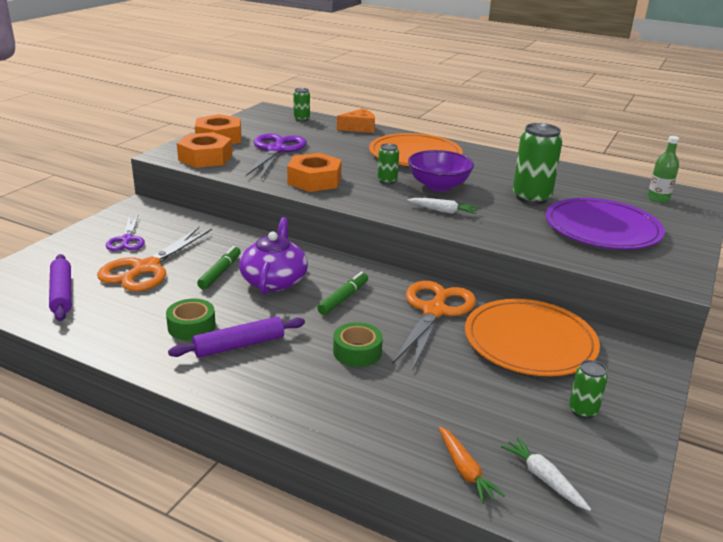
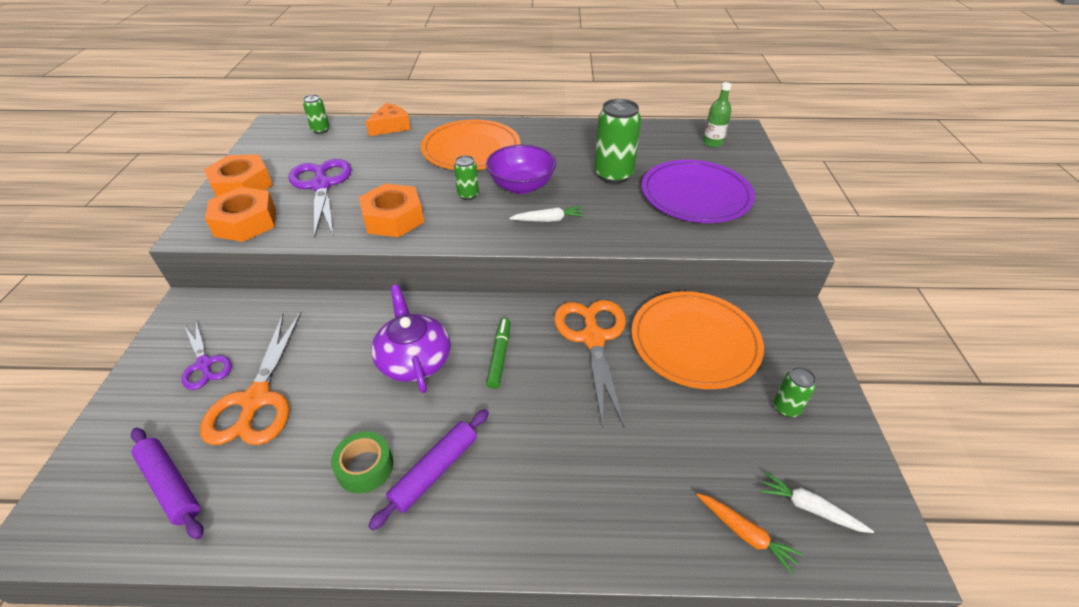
camera: 25 degrees left, 15 degrees up
(220, 272) = (348, 371): green marker -> none
(357, 352) = (557, 424): green tape -> none

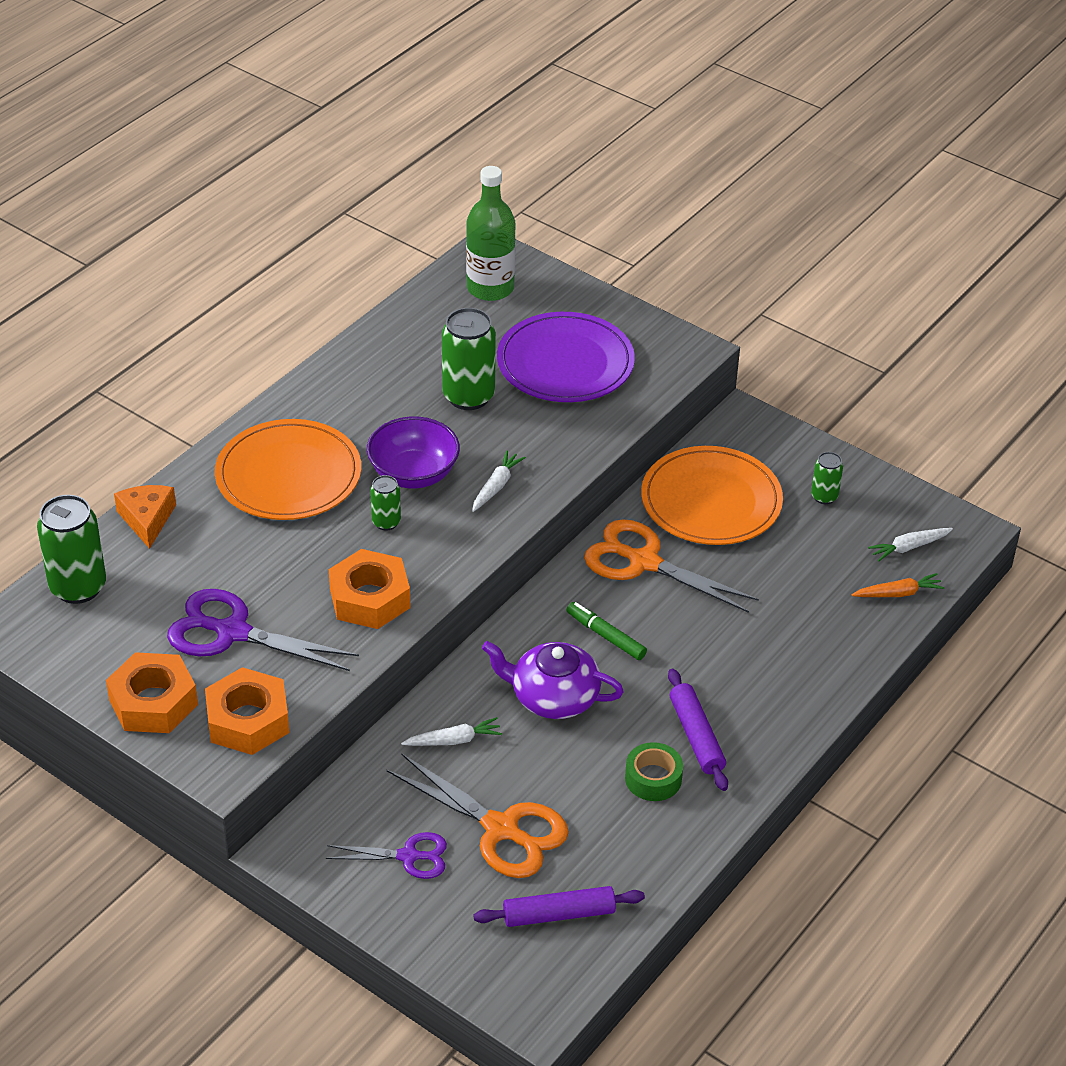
camera: 55 degrees left, 0 degrees up
(320, 130) = (78, 587): green can -> green can, size x1.91
(334, 331) = (453, 740): none -> white carrot
(712, 143) = (490, 288): green bottle -> green bottle, size x1.72

